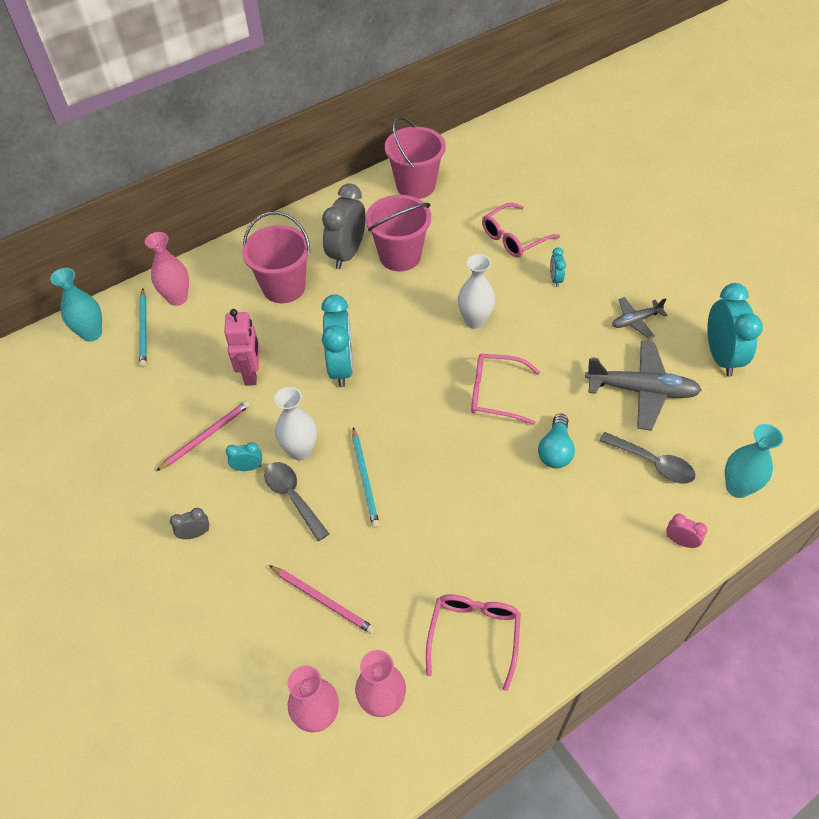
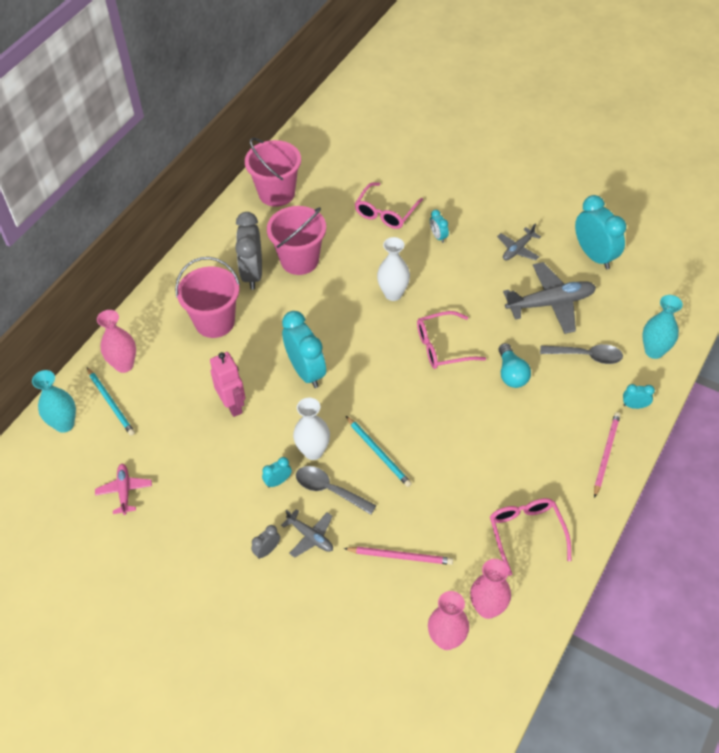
camera: 25 degrees left, 0 degrees up
(103, 418) = (124, 491): none -> pink plane
(206, 436) = (226, 470): pink pencil -> pink pencil (606, 454)
(245, 538) = (310, 536): none -> grey plane
(680, 541) = (634, 405): pink clock -> turquoise clock

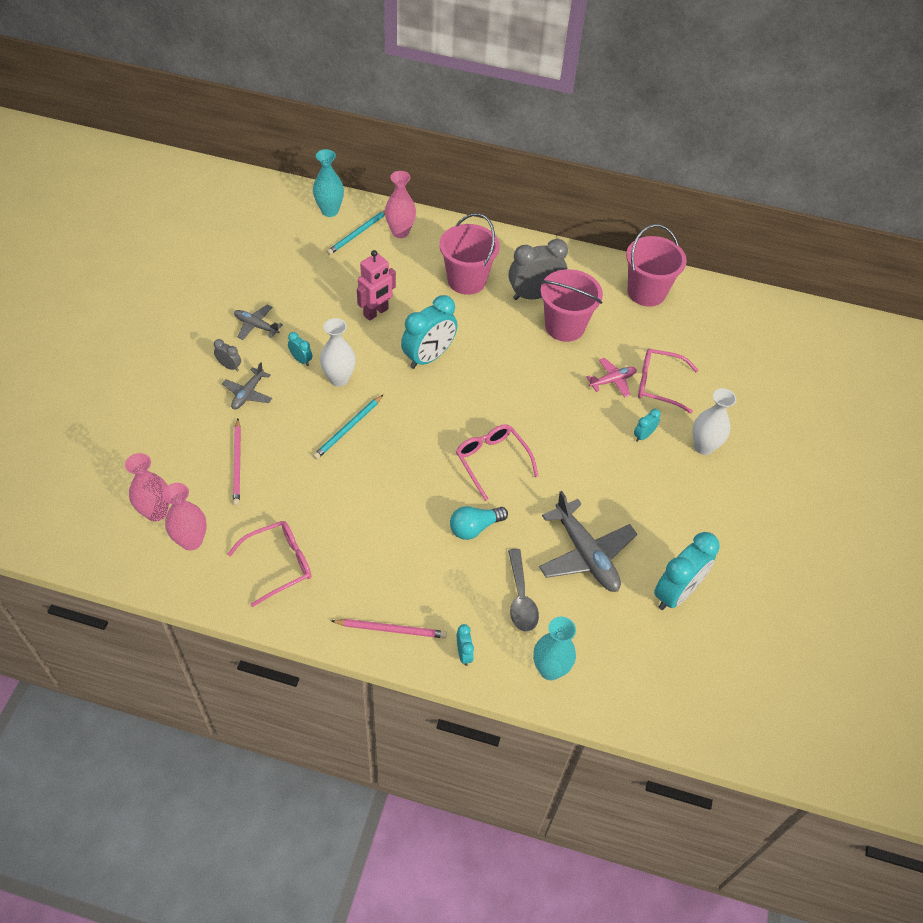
camera: 70 degrees right, 0 degrees up
(124, 491) = (272, 262): pink plane -> pink plane (612, 381)
(329, 490) = (299, 398): grey spoon -> none
(393, 294) = (548, 409): white vase -> white vase (703, 447)
(518, 249) = (655, 513): grey plane -> grey plane (256, 326)

